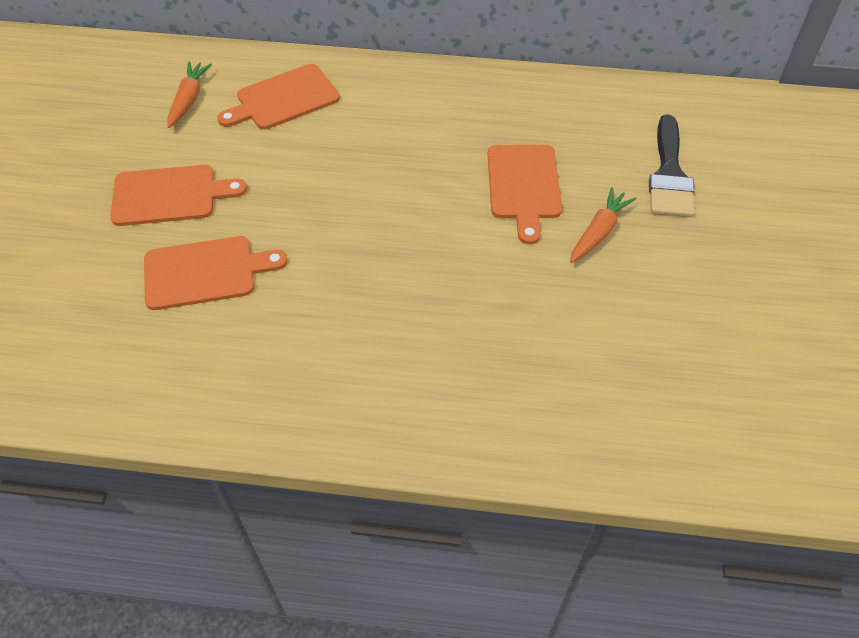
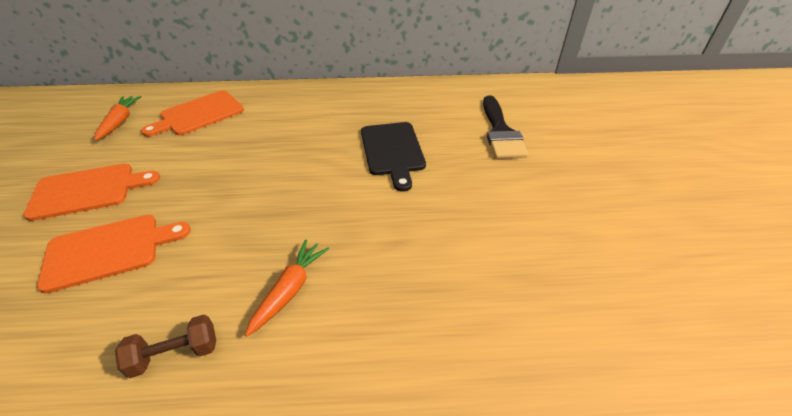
camera: 10 degrees left, 10 degrees down
(284, 387) = (175, 354): none -> brown dumbbell
(523, 186) = (392, 151): orange cutting board -> black cutting board
(598, 232) = (458, 176): orange carrot -> orange carrot (289, 290)

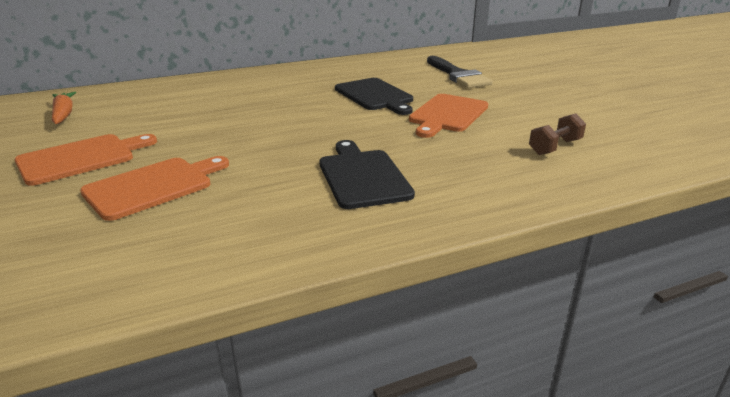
camera: 20 degrees left, 15 degrees down
(175, 354) = (294, 224): brown dumbbell -> brown dumbbell (555, 147)
(198, 114) = (152, 99): orange cutting board -> orange cutting board (447, 115)
(289, 290) = (362, 176): orange carrot -> black cutting board

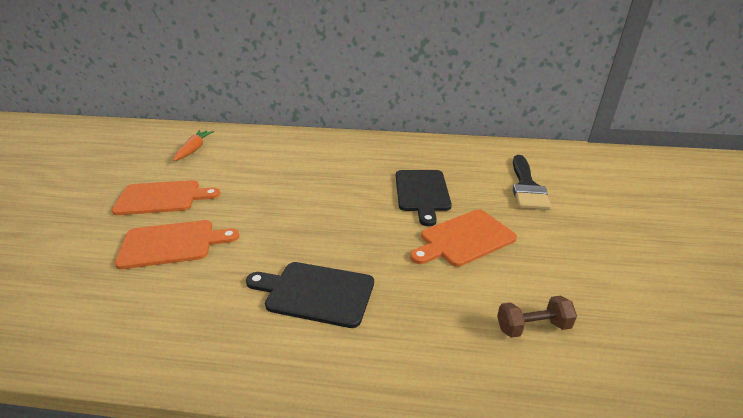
camera: 30 degrees right, 5 degrees up
(362, 176) = (315, 293): black cutting board -> black cutting board turned 90 degrees counterclockwise

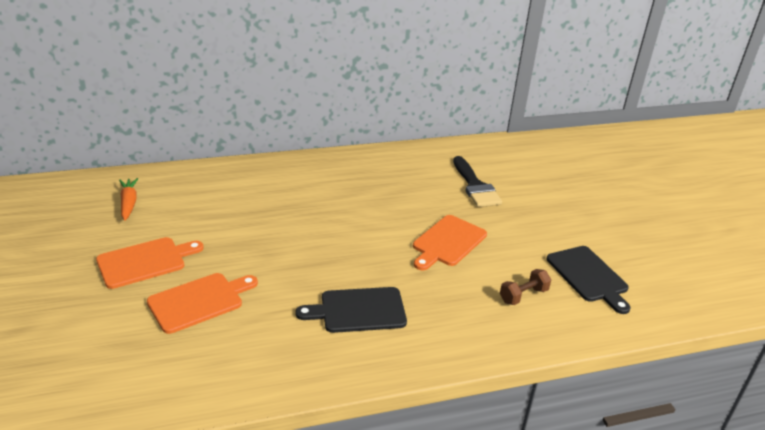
camera: 25 degrees left, 0 degrees up
(422, 193) = (392, 208): black cutting board -> black cutting board (588, 276)

